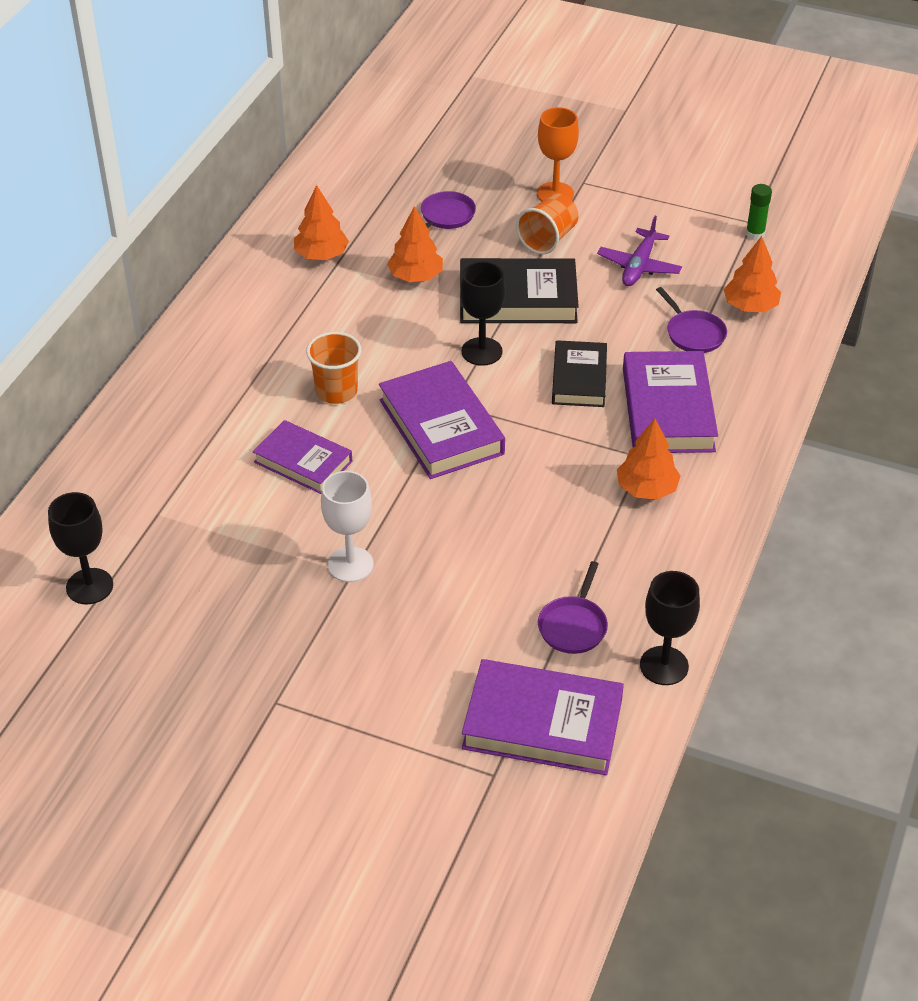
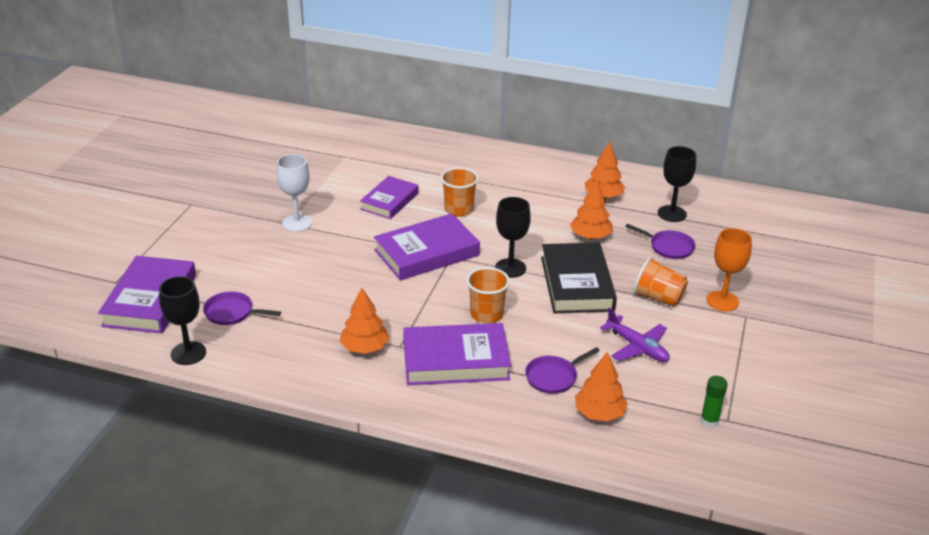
camera: 85 degrees right, 10 degrees down
(89, 586) = (288, 141): black goblet -> black goblet (672, 214)
(579, 379) = (486, 314): black book -> orange cup
(639, 266) = (637, 347): purple plane -> purple plane turned 150 degrees counterclockwise

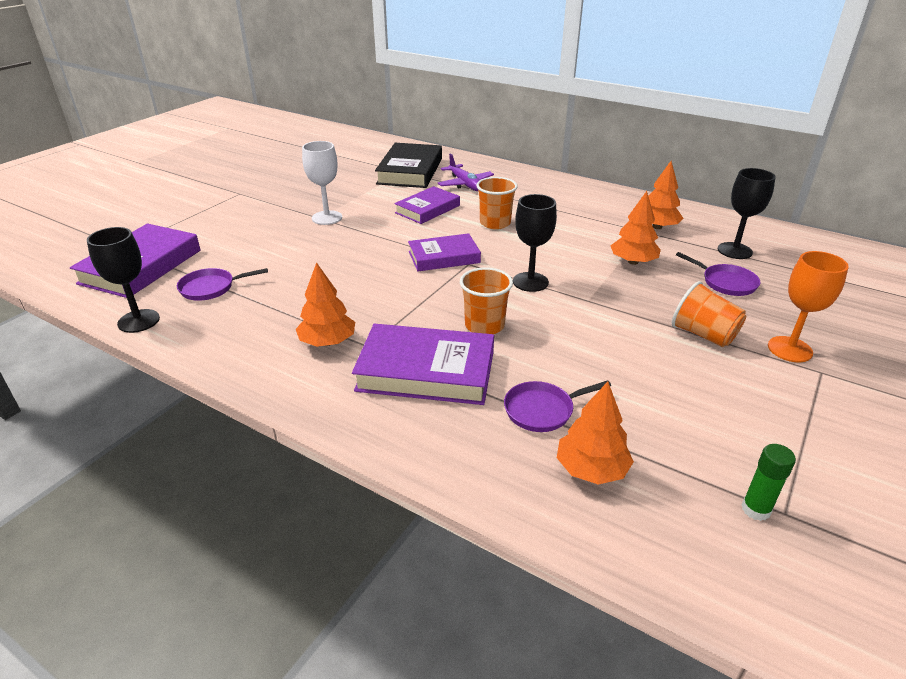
camera: 15 degrees right, 0 degrees up
(232, 312) = (211, 288): purple pan -> purple pan turned 45 degrees counterclockwise
(427, 253) = (444, 257): purple book -> purple book, size x0.65
(577, 284) = (604, 307): black book -> black book (410, 171)
(637, 347) = (664, 389): purple plane -> purple plane (465, 184)

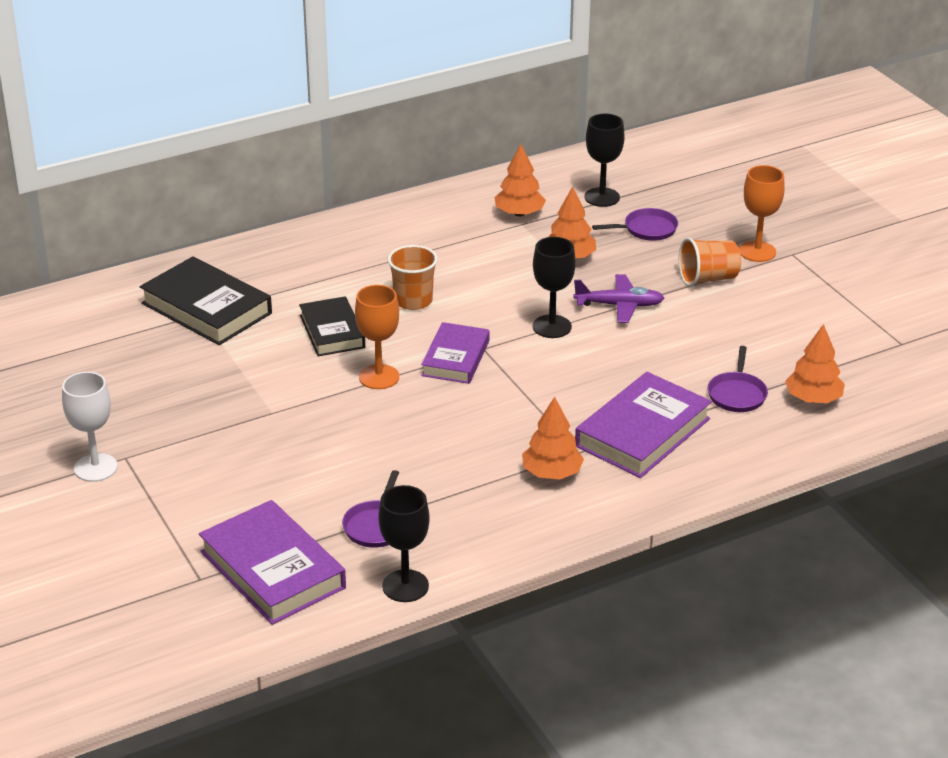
camera: 60 degrees left, 0 degrees up
(327, 218) = (279, 407): white goblet -> white goblet (95, 468)
(392, 238) = (379, 377): none -> orange goblet
(427, 209) = (332, 331): purple book -> black book
(465, 184) = (292, 283): purple plane -> purple plane (619, 305)
(484, 325) = (601, 379): orange cup -> none
(755, 509) = (891, 352): green glue stick -> none

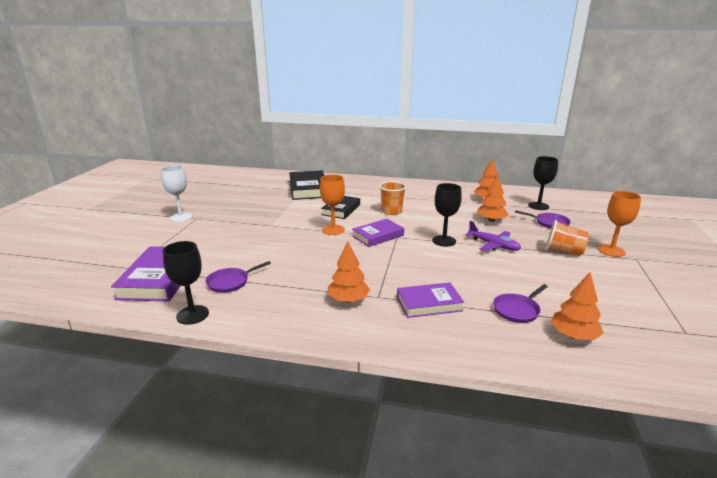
camera: 40 degrees right, 10 degrees down
(642, 432) = (429, 303): purple book -> purple book, size x0.65

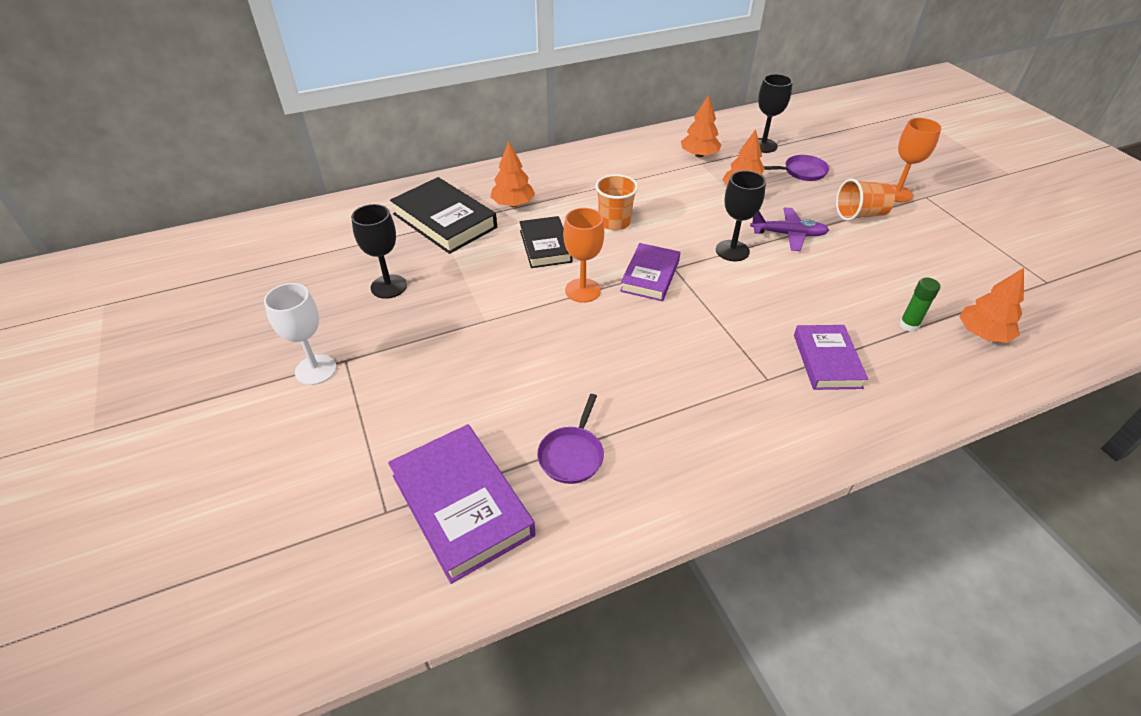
camera: 35 degrees left, 20 degrees up
(192, 315) = (598, 538): black goblet -> black goblet (388, 286)
(348, 300) = (744, 402): orange tree -> orange tree (513, 204)
(429, 303) = (827, 361): purple book -> purple book turned 45 degrees counterclockwise
(517, 310) = (909, 325): purple pan -> green glue stick

